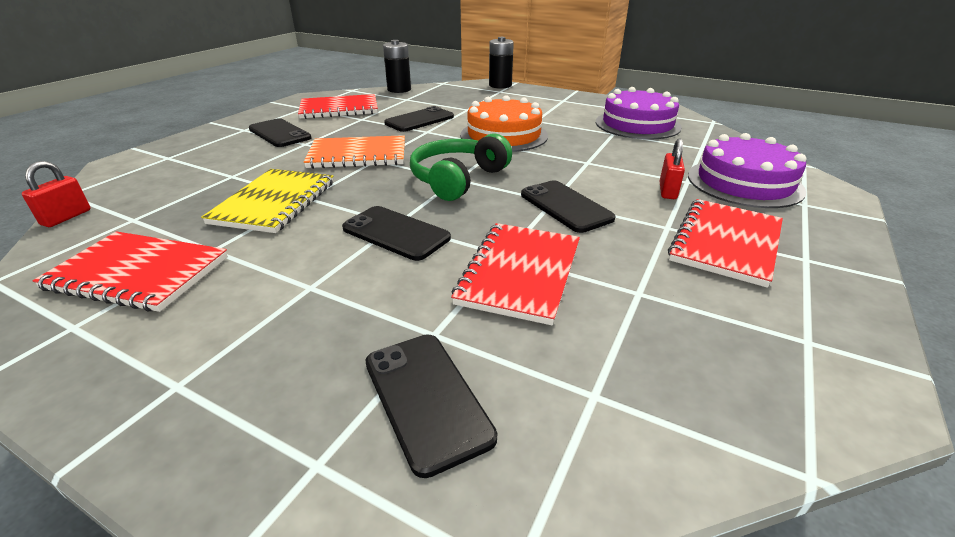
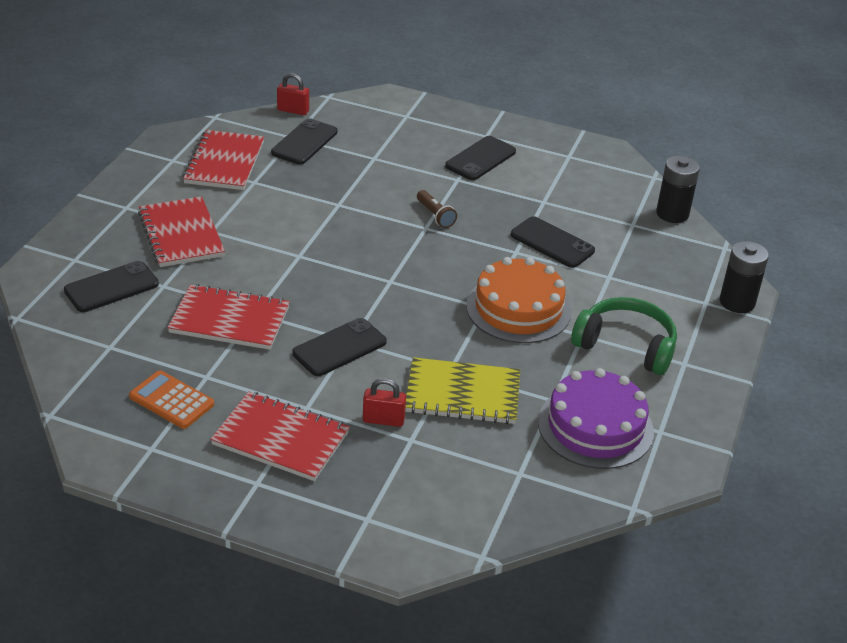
camera: 80 degrees right, 5 degrees up
(274, 202) = (327, 190): yellow notebook -> yellow notebook (462, 394)
(339, 109) = (572, 181): red notebook -> red notebook (181, 234)
(358, 155) = (435, 215): orange notebook -> brown flashlight
(396, 233) = (282, 257): black phone -> black phone (304, 142)
(457, 179) = (389, 281): green headphones -> green headphones (626, 346)
(700, 323) = (171, 400): none -> orange calculator
(744, 183) = (415, 485): purple cake -> none

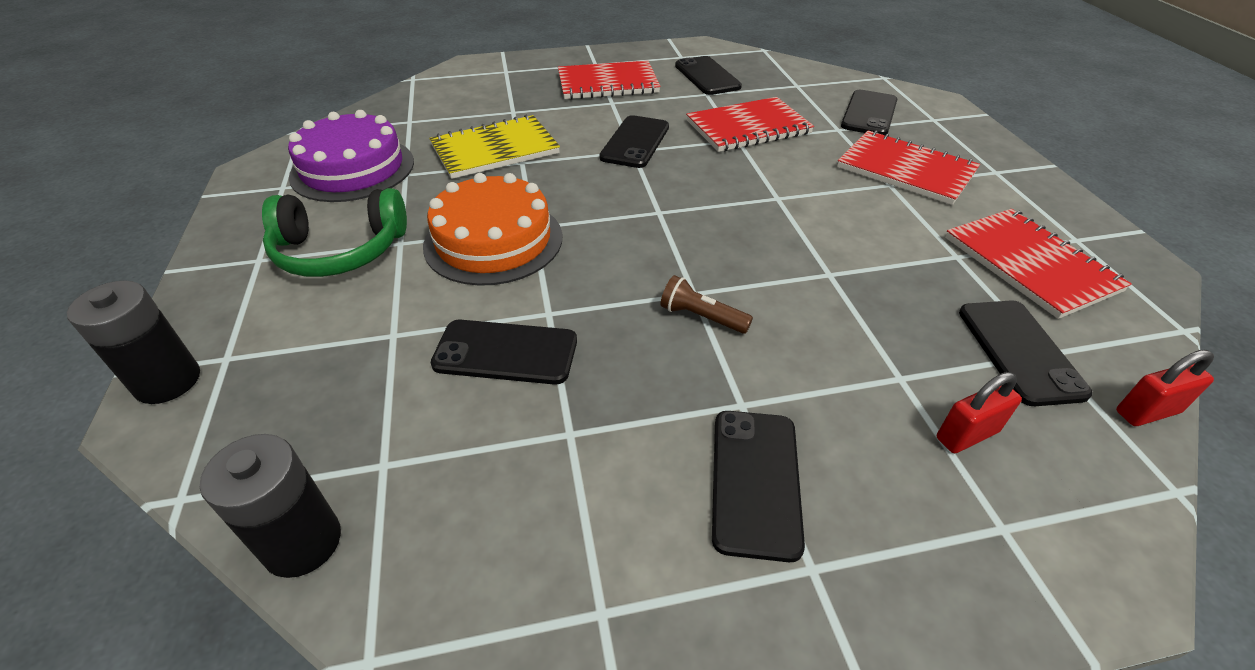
camera: 150 degrees right, 5 degrees up
(171, 400) = (707, 76): orange calculator -> black phone
(383, 420) = (545, 114): red padlock -> red padlock (967, 435)

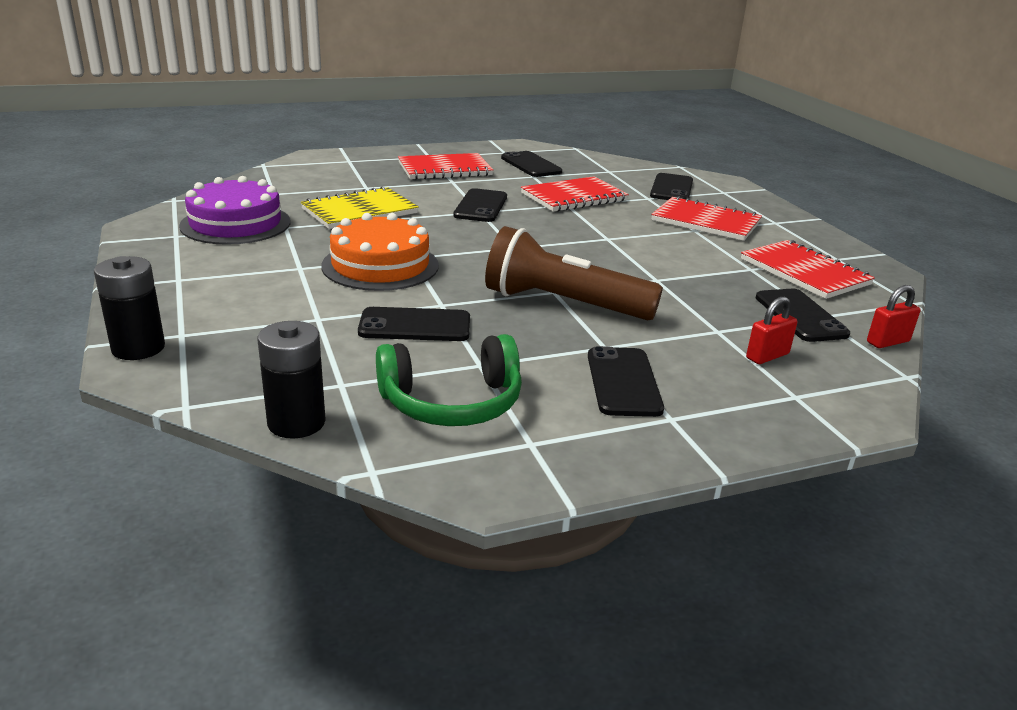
camera: 10 degrees left, 15 degrees down
(340, 251) = (249, 273): green headphones -> green headphones (452, 402)
(701, 317) = (563, 304): brown flashlight -> brown flashlight, size x2.40

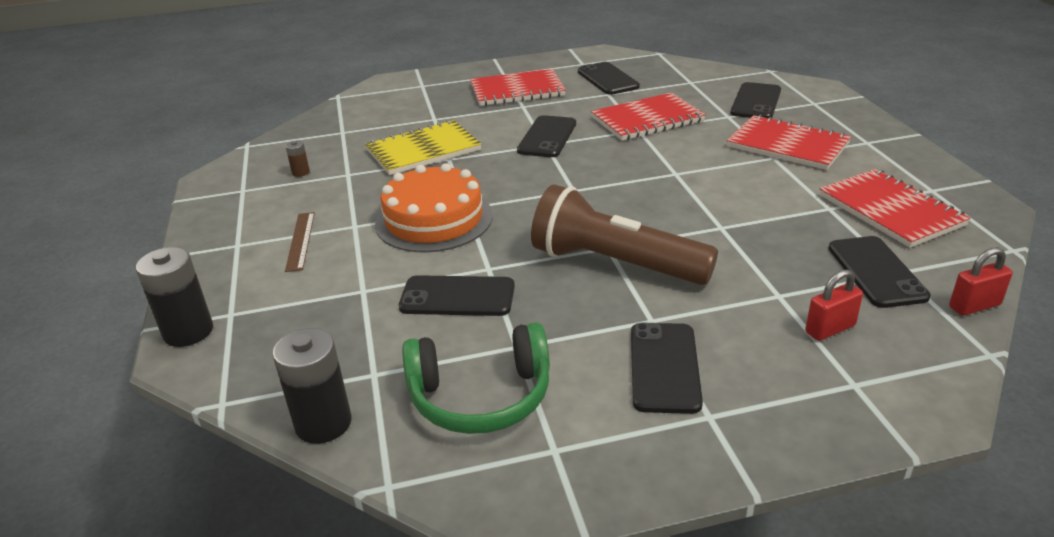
camera: 10 degrees right, 5 degrees up
(235, 224) = (301, 172): purple cake -> brown battery
(245, 278) = (300, 241): none -> brown ruler

